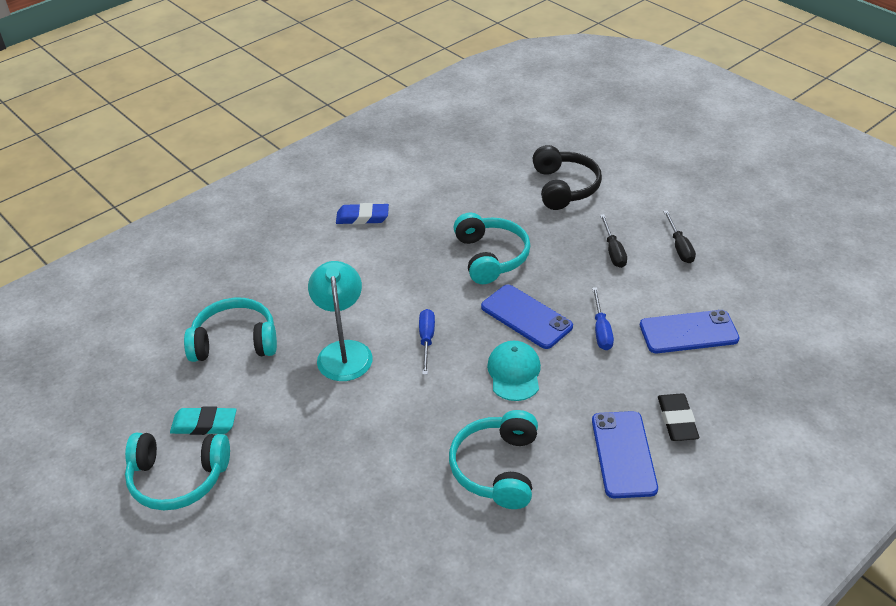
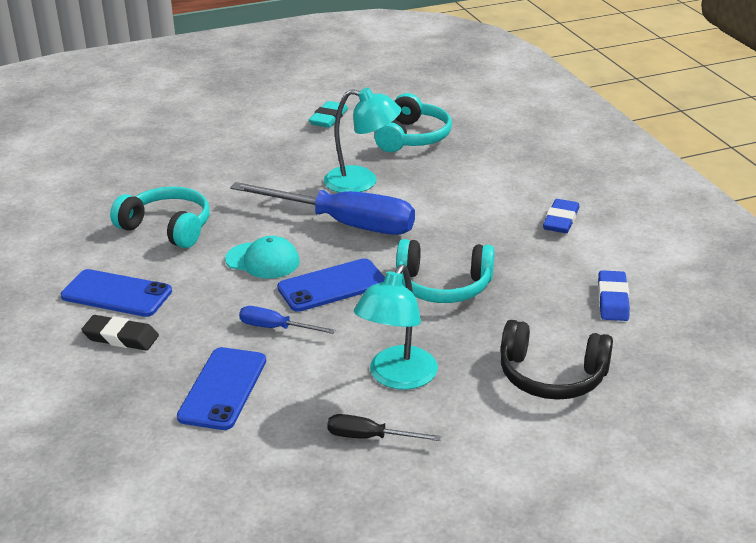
camera: 110 degrees right, 10 degrees down
(178, 478) = (285, 106): turquoise headphones -> none
(426, 340) = (344, 224): blue screwdriver -> blue screwdriver, size x2.24
(462, 176) = (612, 300): none -> blue eraser
(613, 251) = (397, 377): black screwdriver -> turquoise lamp

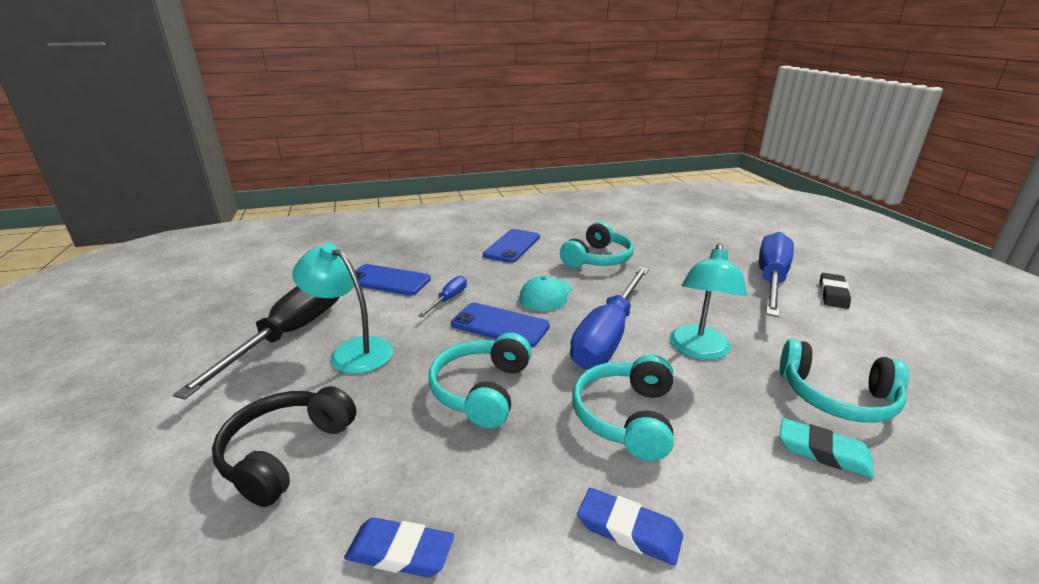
camera: 95 degrees right, 5 degrees down
(121, 337) = (462, 249): black eraser -> black eraser (833, 294)
(227, 134) = (771, 279): none -> blue screwdriver
(329, 118) = (847, 335): turquoise eraser -> turquoise eraser (823, 452)
(332, 286) = (500, 325): blue phone -> blue phone turned 45 degrees counterclockwise
(369, 437) = (290, 334): black screwdriver -> black screwdriver, size x2.24
(458, 218) = (626, 417): none -> turquoise headphones

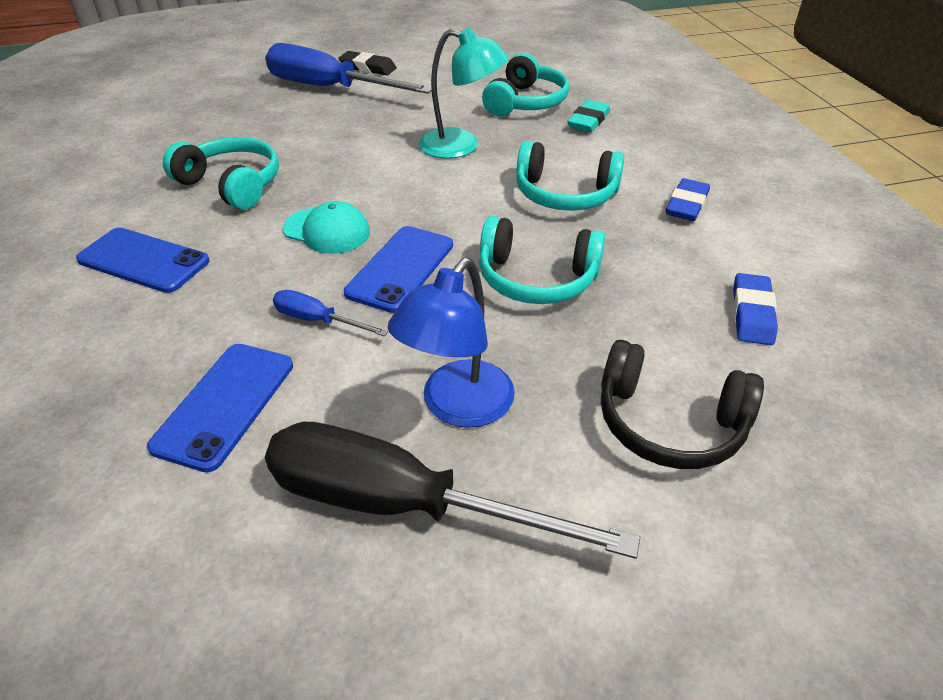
camera: 90 degrees left, 15 degrees up
(352, 351) = (458, 407): turquoise lamp -> blue lamp
(608, 335) = (431, 192): blue screwdriver -> none

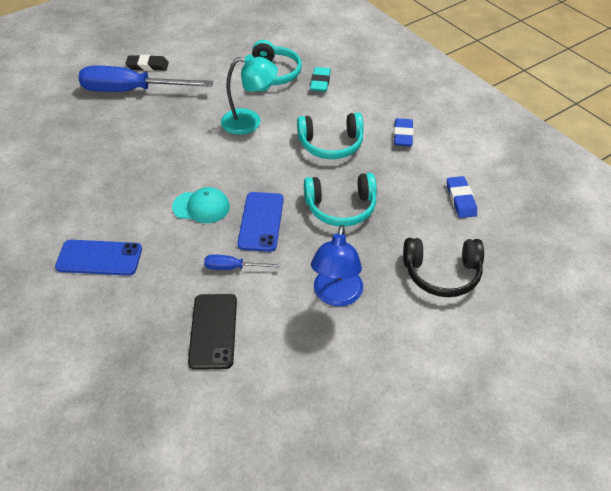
camera: 20 degrees left, 5 degrees up
(225, 405) = (213, 331): blue phone -> black phone
(232, 184) = (117, 188): turquoise headphones -> none
(402, 504) = (335, 353): black screwdriver -> none

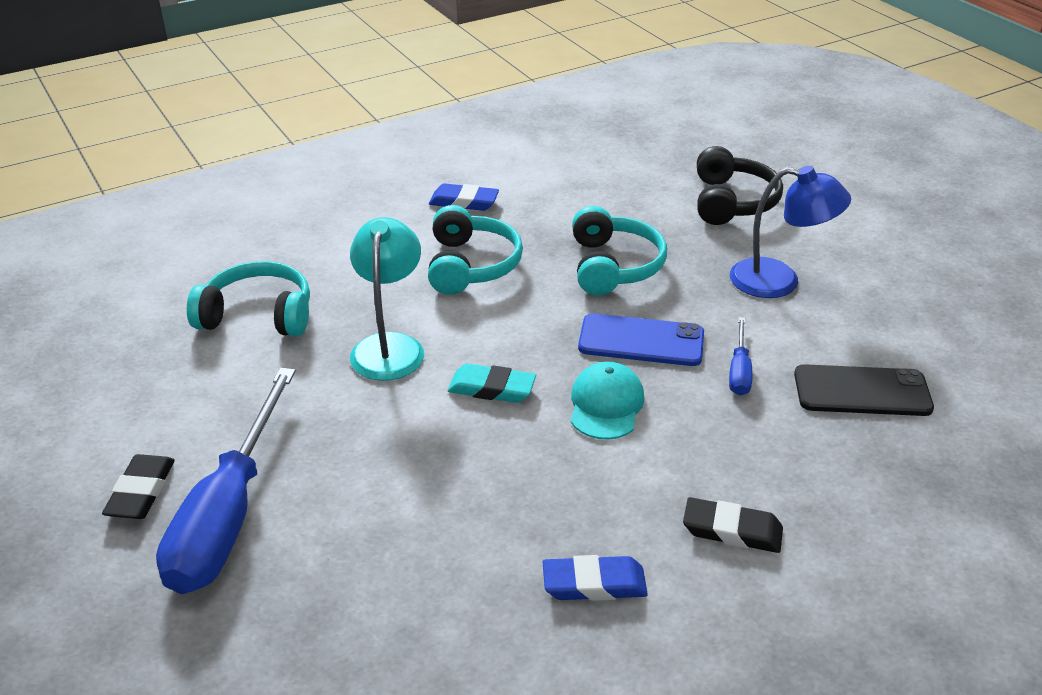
camera: 85 degrees left, 10 degrees down
(99, 258) = (732, 530): blue phone -> black eraser
(320, 82) = (303, 265): turquoise eraser -> turquoise eraser (492, 388)
(460, 199) = (602, 174): blue eraser -> blue eraser (594, 584)

